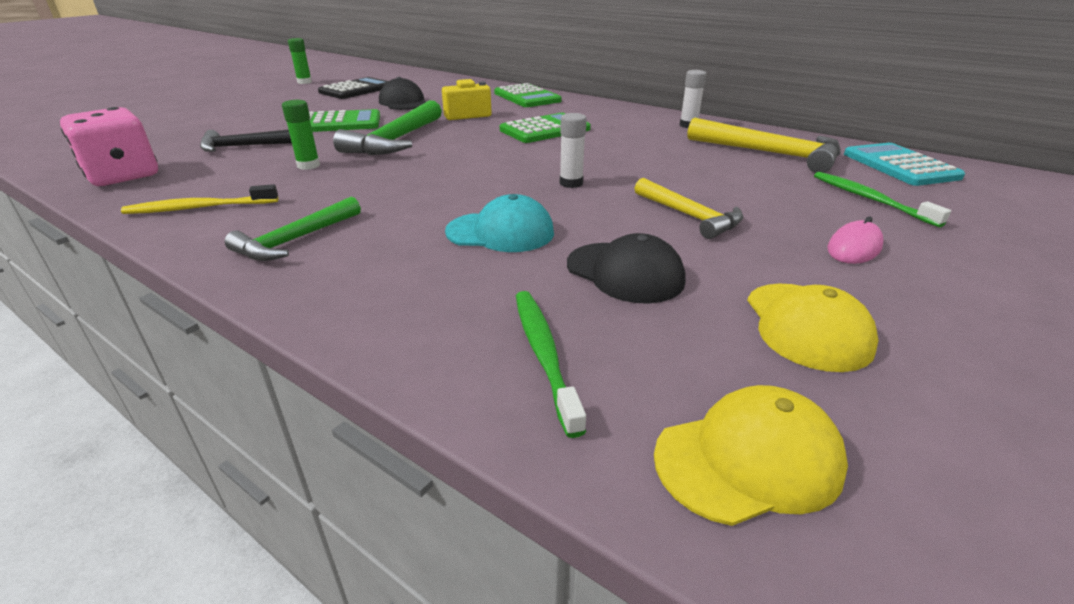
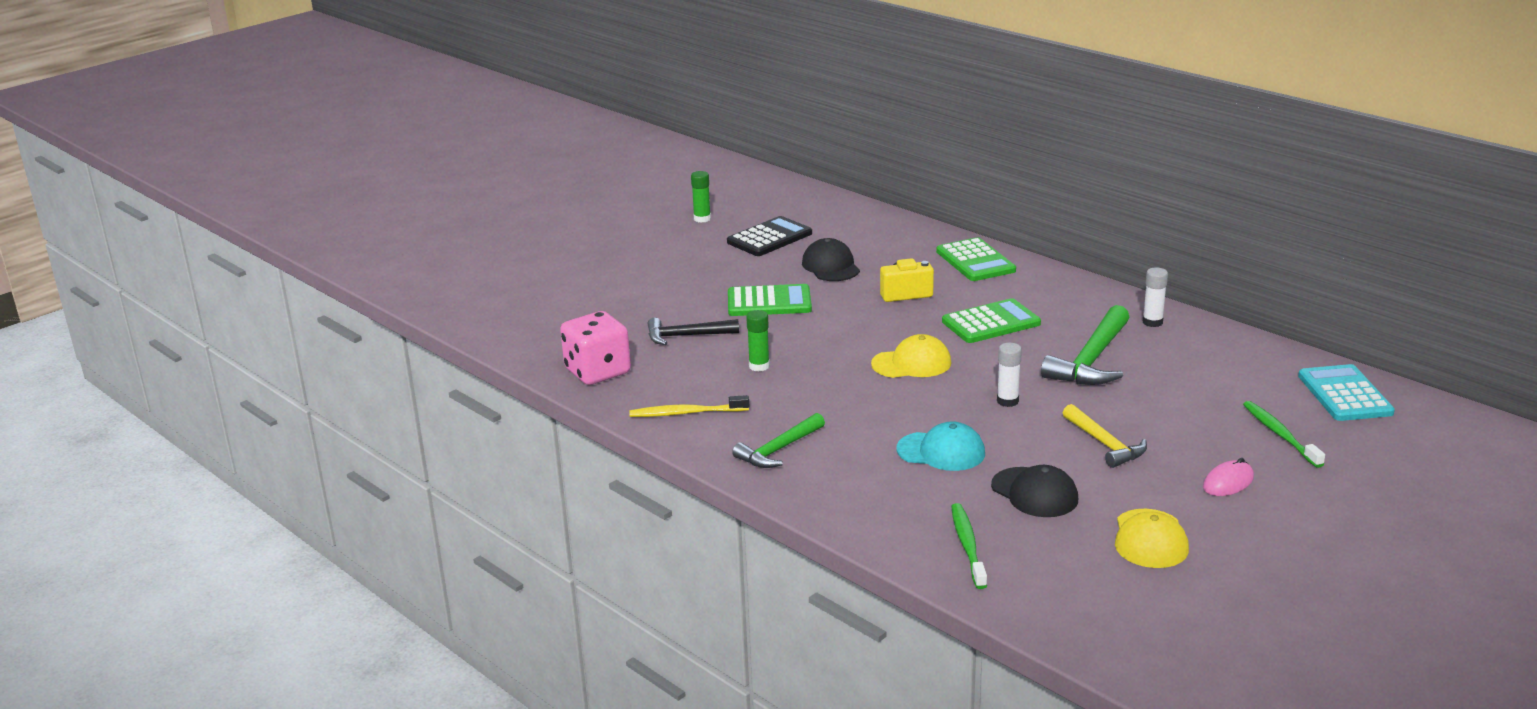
camera: 10 degrees right, 5 degrees down
(396, 140) = (834, 333): green hammer -> green hammer (1092, 360)
(748, 459) = (1073, 605): yellow cap -> yellow cap (911, 363)
(770, 154) = (1220, 371): yellow hammer -> none

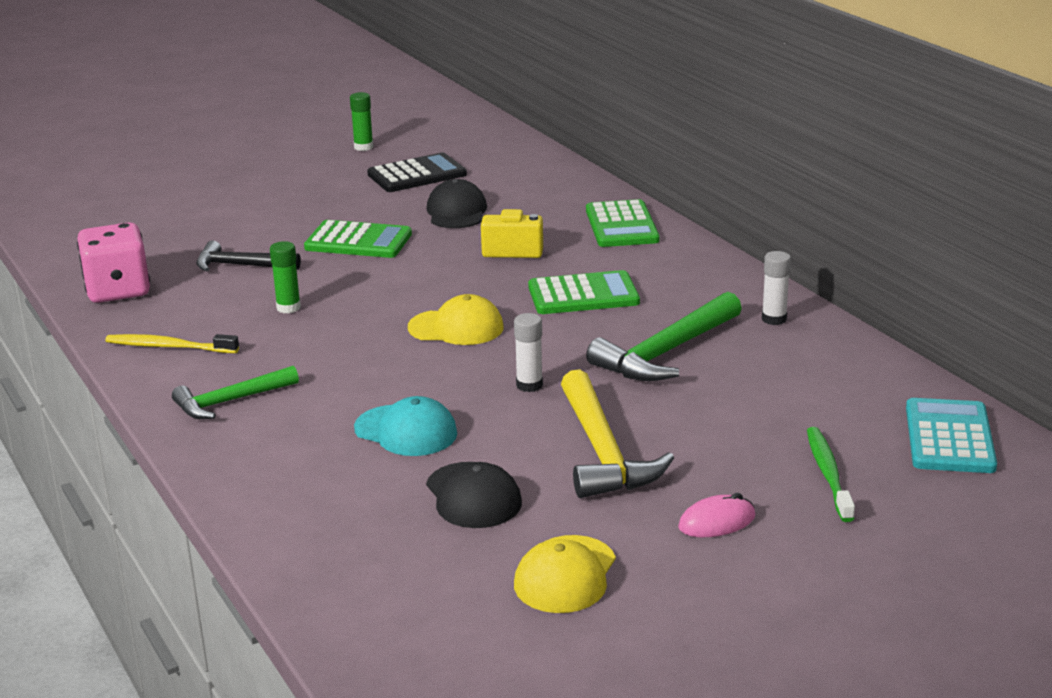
camera: 15 degrees right, 0 degrees up
(967, 545) = (344, 545): green toothbrush -> none
(1105, 444) = (603, 452): yellow hammer -> yellow hammer, size x1.55

